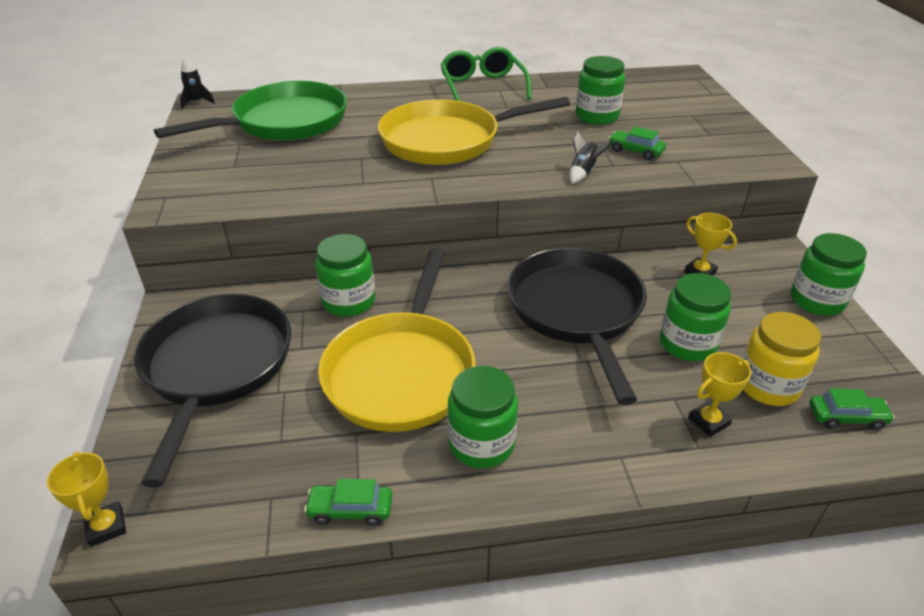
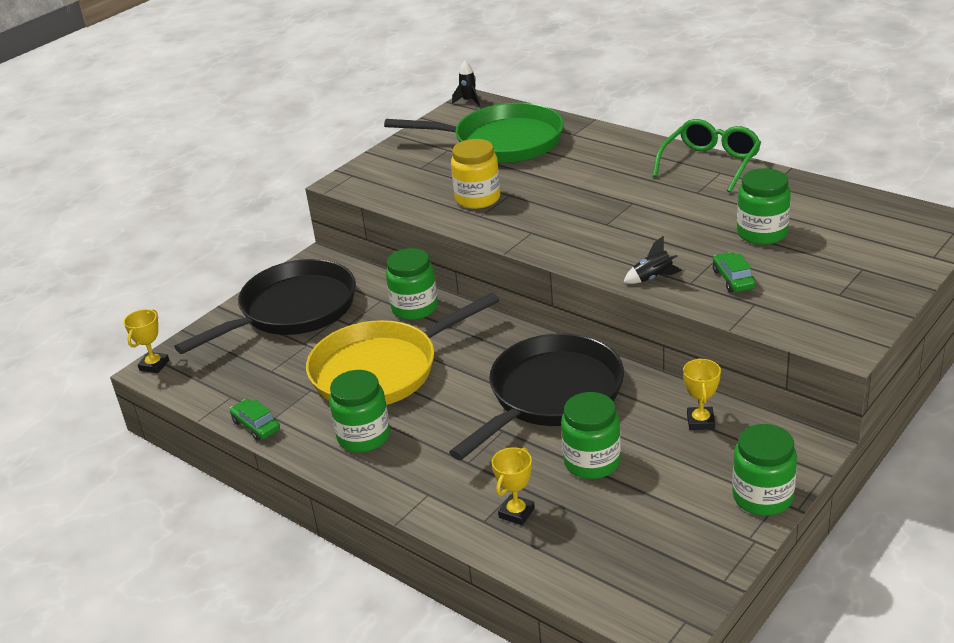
camera: 50 degrees right, 5 degrees down
(448, 140) = (594, 205): yellow pan -> none
(709, 421) = (516, 513): yellow trophy -> yellow trophy turned 75 degrees counterclockwise
(767, 386) = (599, 521): yellow jar -> yellow jar (478, 199)
(846, 417) = (618, 574): green car -> none

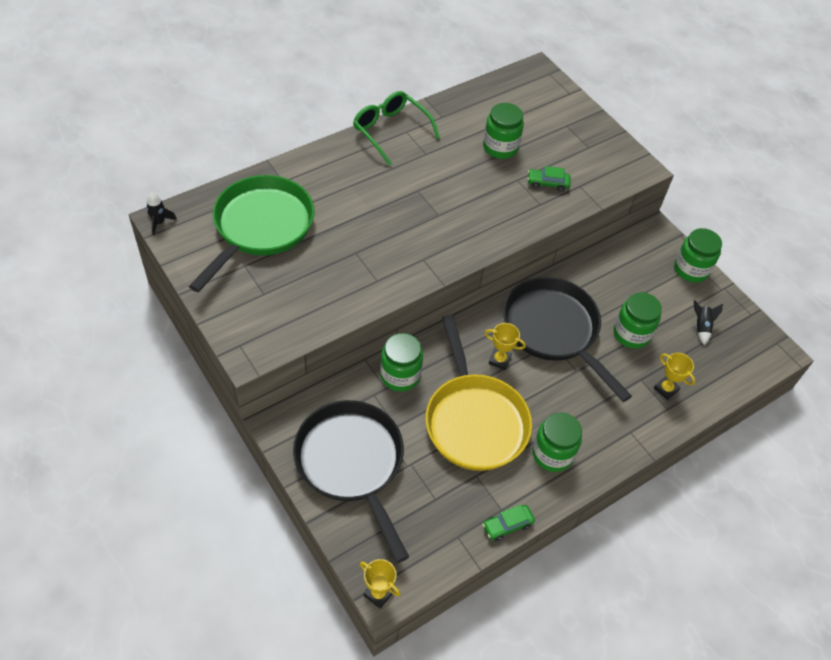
camera: 80 degrees left, 20 degrees up
(478, 199) = (348, 273): yellow jar -> none
(653, 278) = (524, 219): black rocket -> black rocket (701, 327)
(700, 421) = (613, 267): yellow trophy -> yellow trophy (499, 360)

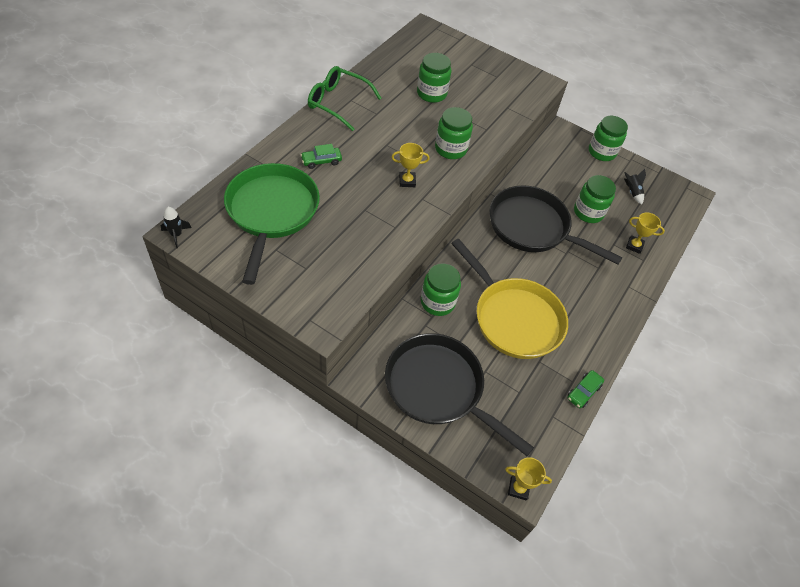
camera: 25 degrees left, 0 degrees up
(499, 360) = (506, 264): yellow trophy -> yellow trophy (407, 181)
(547, 183) = (483, 112): green car -> green car (321, 161)
(552, 454) = (584, 323): green jar -> green jar (450, 149)

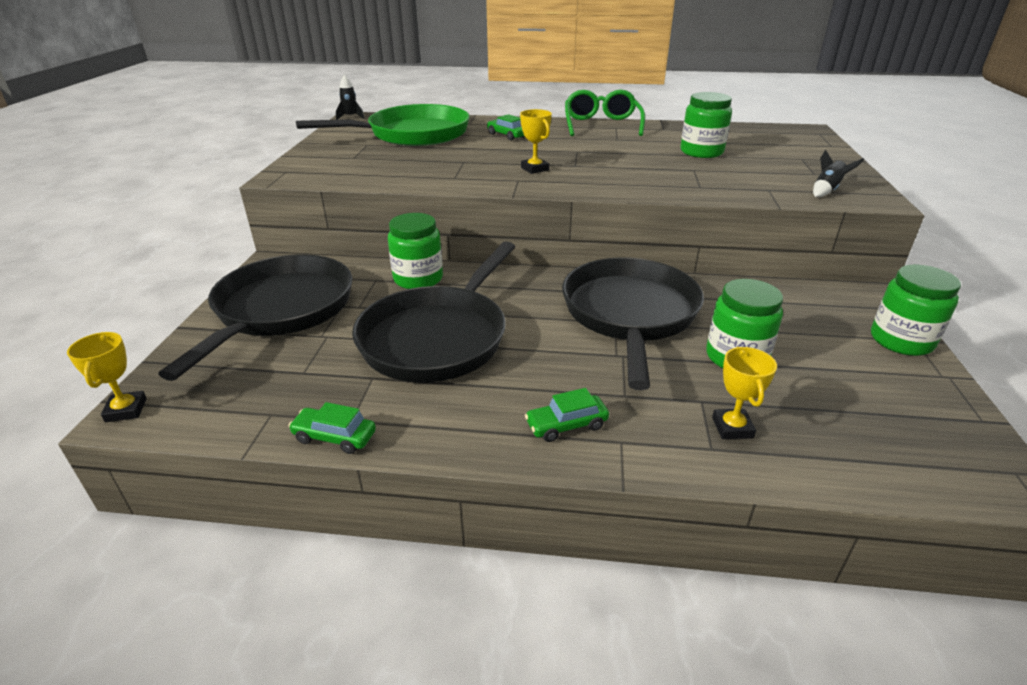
camera: 70 degrees right, 20 degrees down
(450, 149) = (626, 177): green jar -> none
(513, 318) = (438, 337): yellow pan -> black pan
(610, 299) = (566, 425): none -> green car
(632, 192) = (865, 395): black rocket -> black rocket (827, 191)

